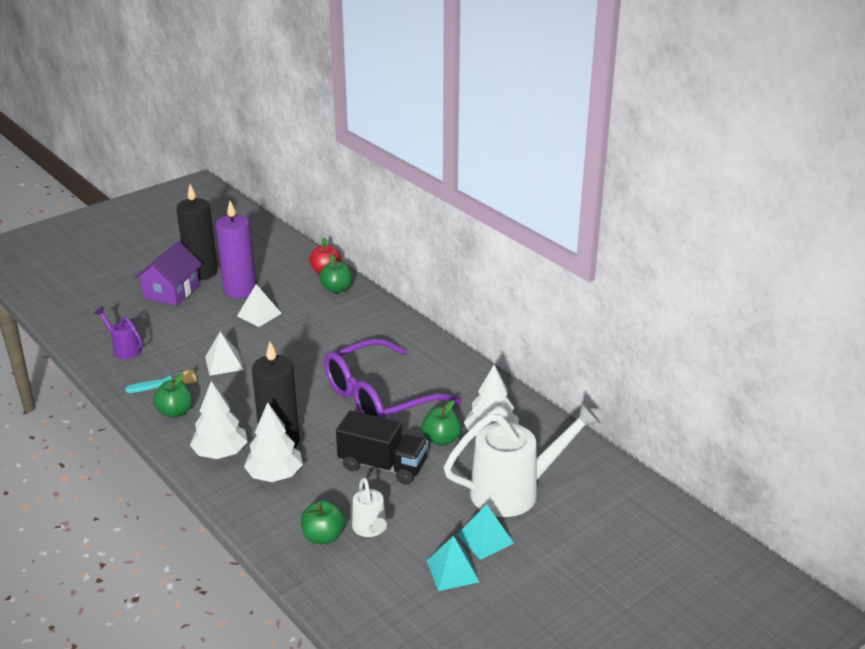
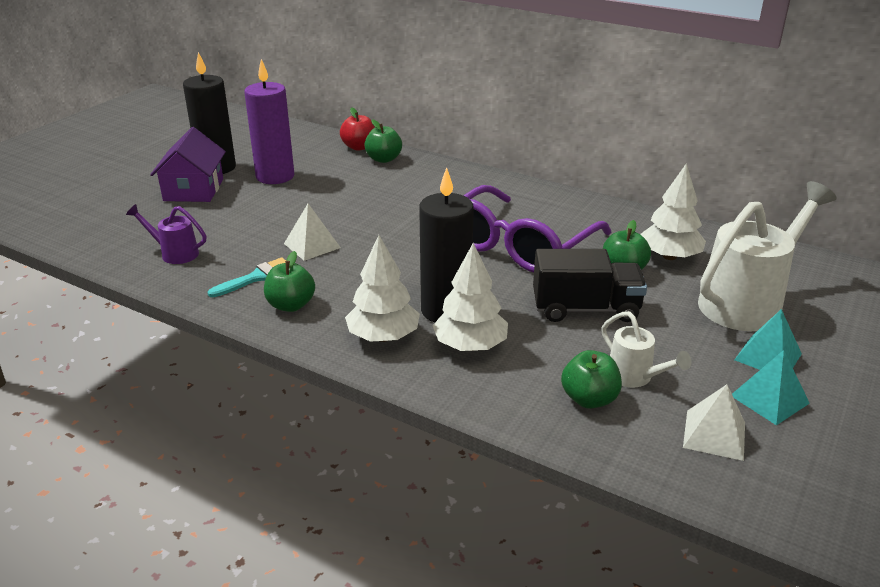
camera: 20 degrees left, 0 degrees up
(259, 314) = (316, 194): white pyramid -> white pyramid (714, 434)

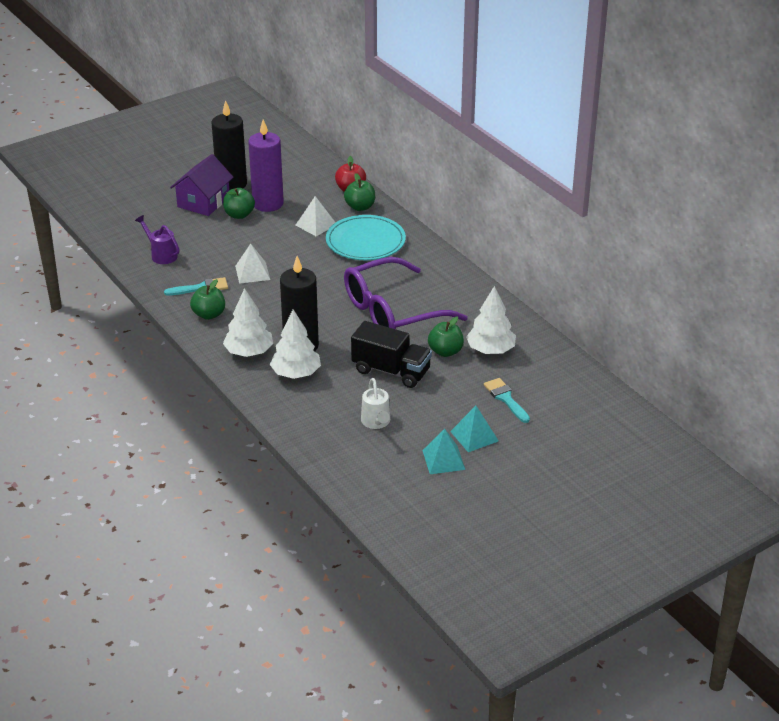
camera: 25 degrees right, 5 degrees up
(420, 187) = (365, 242): none -> turquoise plate
(589, 399) = (336, 426): green apple -> green apple (239, 215)
(714, 434) = (387, 467): white pyramid -> white pyramid (316, 224)
(748, 302) = (505, 398): white watering can -> turquoise brush

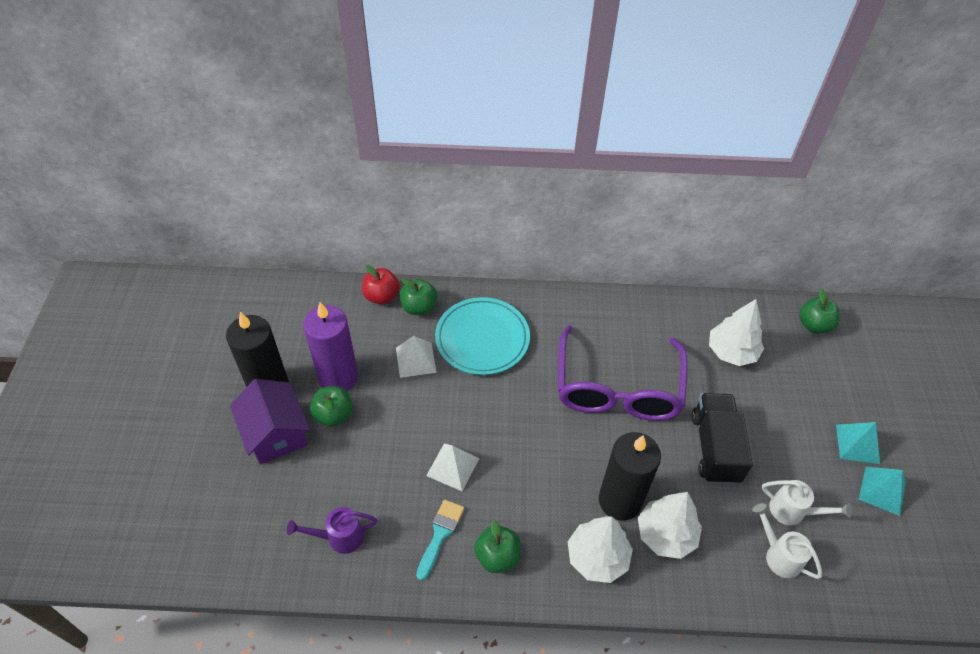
camera: 55 degrees left, 15 degrees up
(333, 426) = (779, 555): none -> white watering can
(391, 371) = (715, 448): black truck -> black truck turned 60 degrees counterclockwise
(445, 351) = (711, 386): green apple -> green apple (814, 325)
(505, 398) = (812, 386): turquoise brush -> none

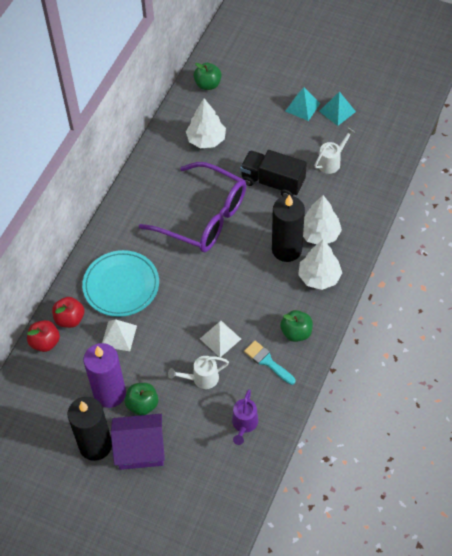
camera: 65 degrees left, 5 degrees up
(419, 307) = (70, 319): green apple -> red apple
(779, 555) = (355, 182): white watering can -> white watering can (201, 378)

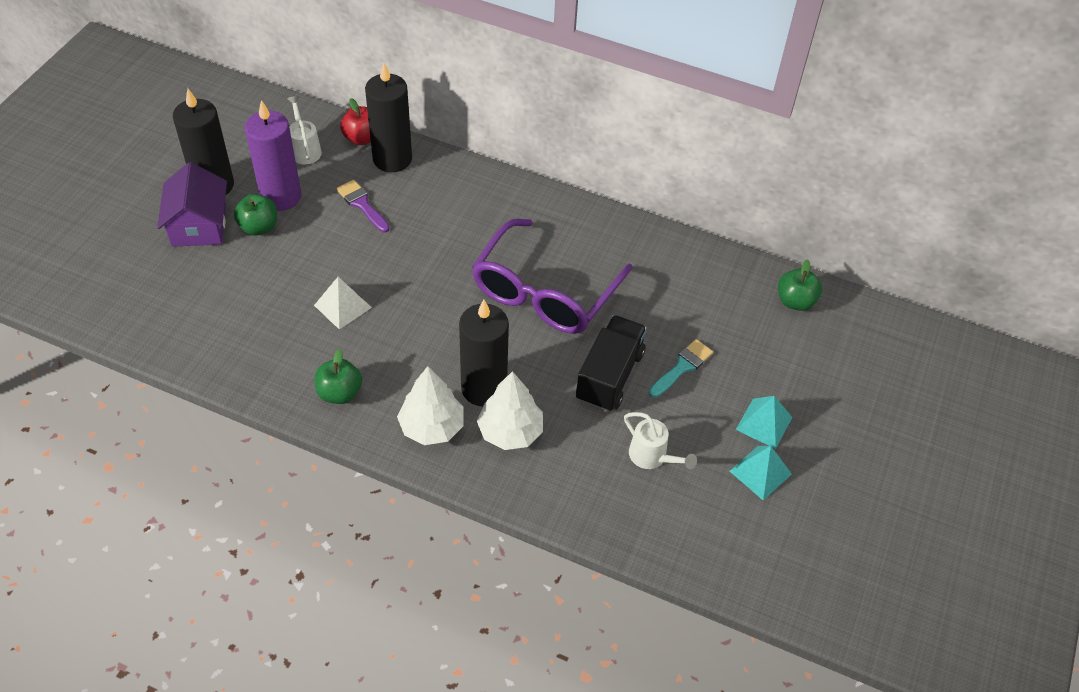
camera: 85 degrees right, 5 degrees down
(70, 319) = (392, 159): red apple -> black candle
(119, 336) = (362, 204): white pyramid -> purple brush
(121, 285) = (437, 206): turquoise plate -> none
(201, 378) = (285, 285): white watering can -> white watering can (304, 149)
(206, 140) = (686, 297): white tree -> none
(244, 424) = (208, 328): purple watering can -> none
(267, 361) = (298, 357): turquoise brush -> turquoise brush (682, 367)

